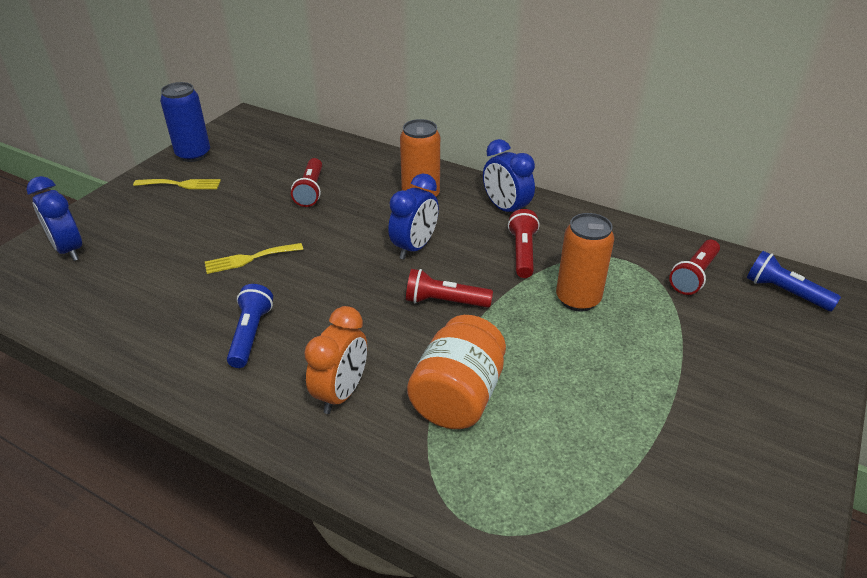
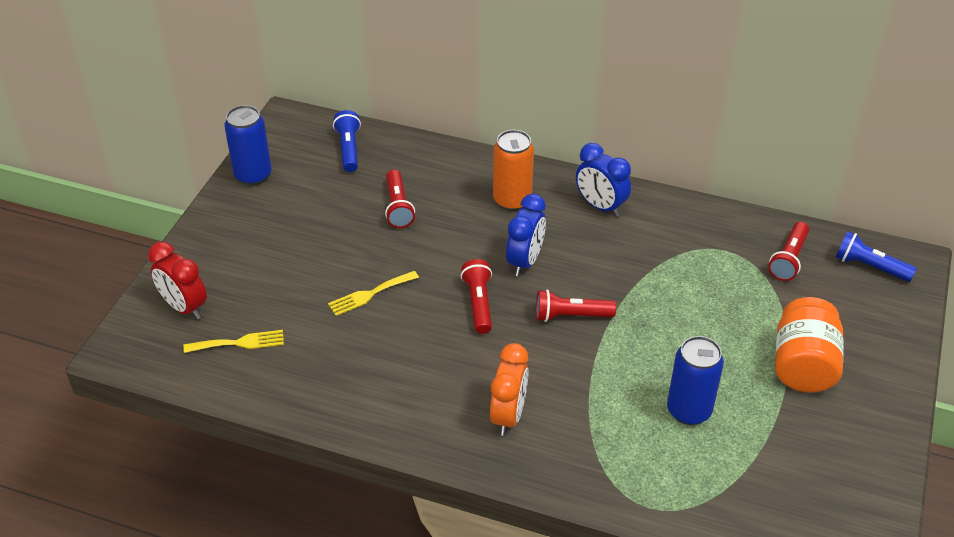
camera: 10 degrees left, 5 degrees up
(69, 250) = (184, 307): blue clock -> red clock
(181, 184) = (259, 215): yellow fork -> yellow fork (239, 343)
(250, 334) = (406, 372): blue flashlight -> blue flashlight (349, 149)
(457, 396) = (608, 404): orange jar -> orange jar (803, 365)
(522, 253) = (628, 254): red flashlight -> red flashlight (478, 304)
(550, 416) = (689, 410): none -> blue can
(578, 299) = (689, 297): orange can -> none

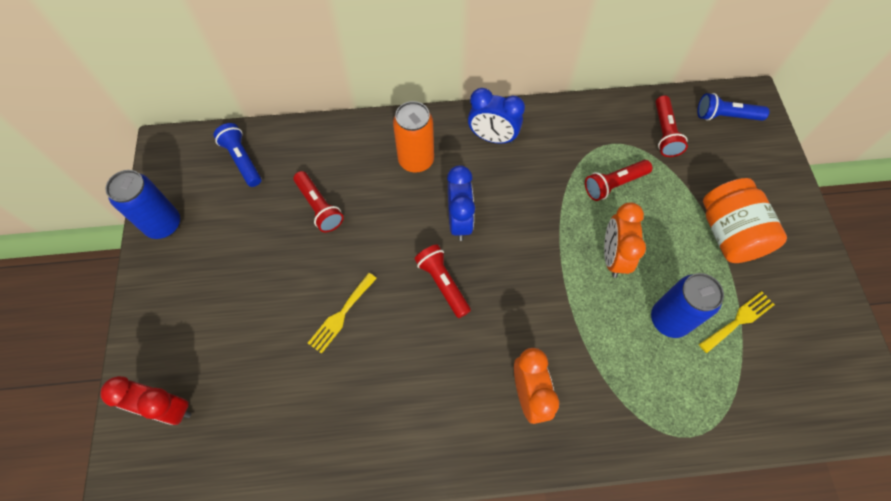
camera: 25 degrees left, 20 degrees up
(239, 343) = (244, 426): yellow fork -> yellow fork (738, 320)
(571, 316) = (526, 263): red flashlight -> red flashlight (614, 184)
(663, 341) = (613, 257): none -> orange clock

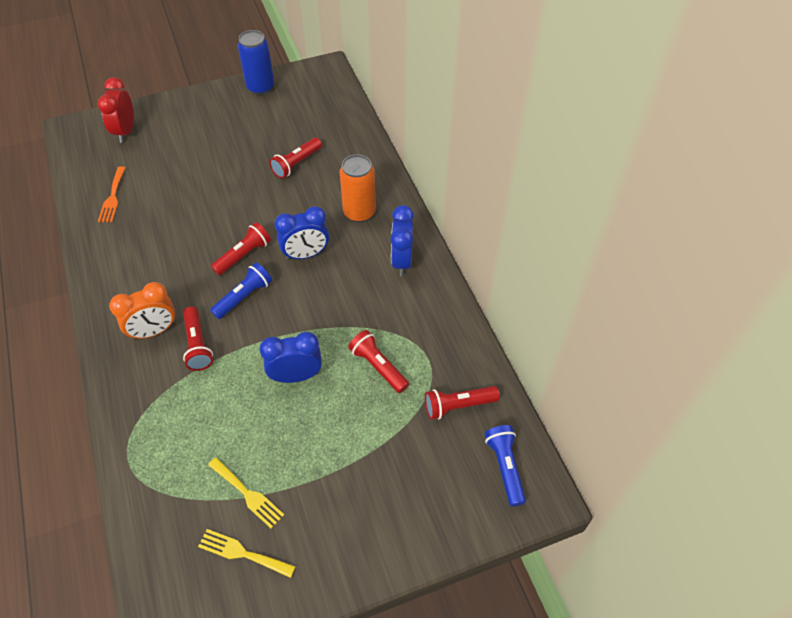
camera: 75 degrees right, 10 degrees down
(242, 160) = (327, 110): blue flashlight -> blue flashlight (244, 297)
(293, 434) = (112, 197): none -> orange fork
(341, 315) = (205, 200): yellow fork -> yellow fork (242, 553)
(557, 348) = (197, 345): none -> red flashlight
(613, 257) = (296, 376): orange clock -> blue clock
(669, 320) = (238, 430): blue can -> none
(729, 234) = (346, 479): orange jar -> none

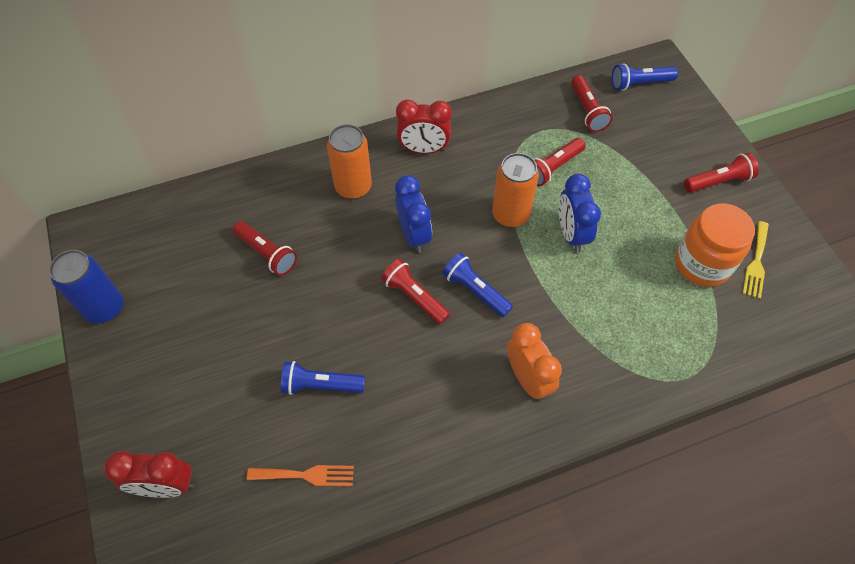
camera: 90 degrees left, 5 degrees up
(178, 201) = (321, 385): none -> blue flashlight
(197, 345) = (543, 329): red flashlight -> red flashlight (718, 181)
(248, 494) = (702, 264): yellow fork -> orange jar
(322, 326) = (510, 215): none -> orange can
(401, 261) = (423, 149): blue clock -> red clock

